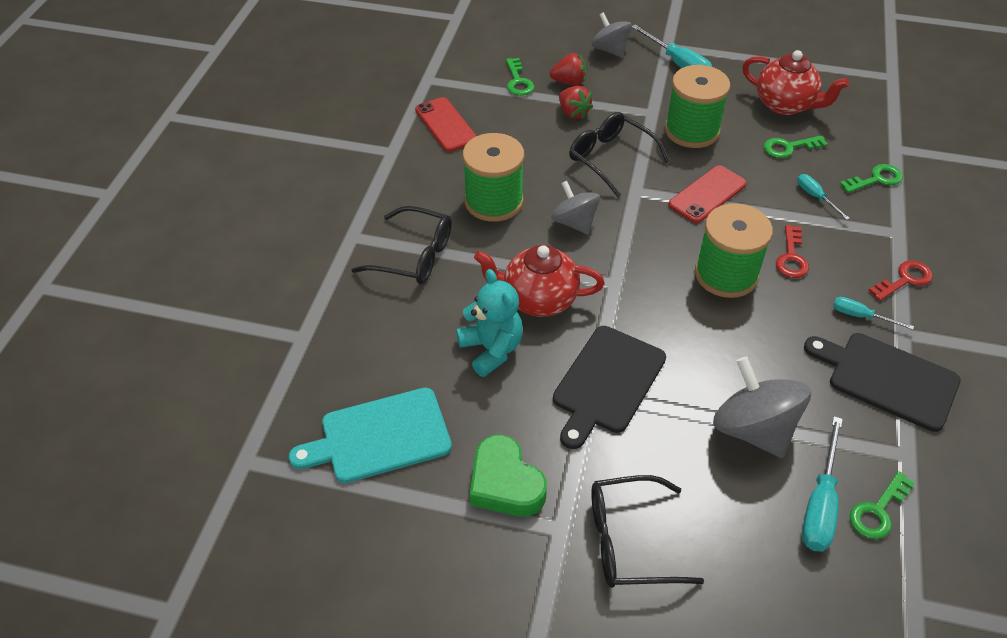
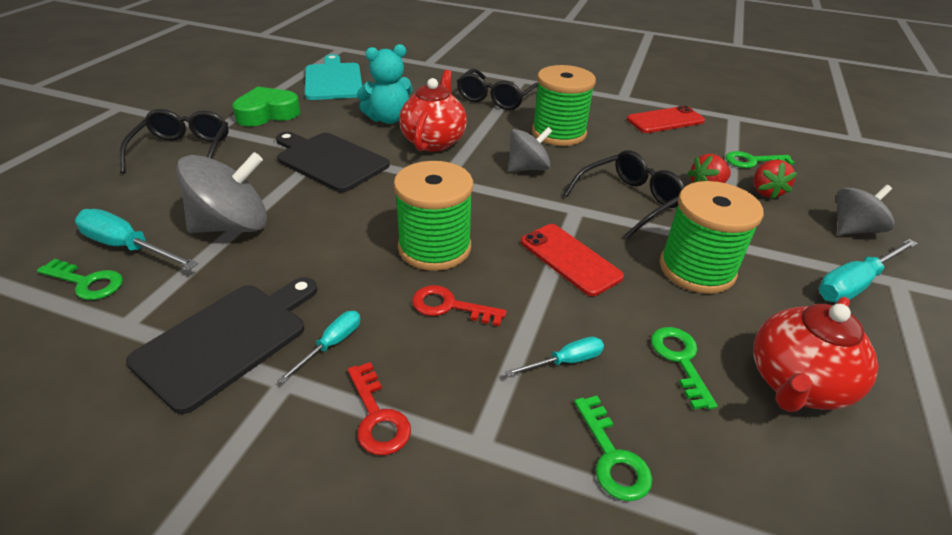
camera: 95 degrees right, 10 degrees down
(878, 511) = (86, 282): green key -> green key turned 150 degrees clockwise

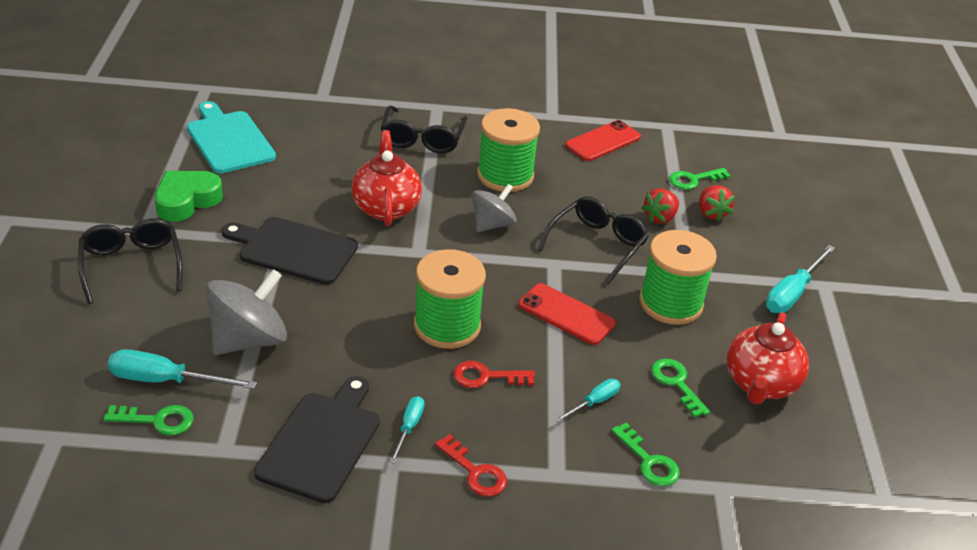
camera: 20 degrees left, 0 degrees up
(388, 119) = (323, 186): turquoise teddy bear -> none
(853, 229) = (787, 240): grey spinning top -> none

